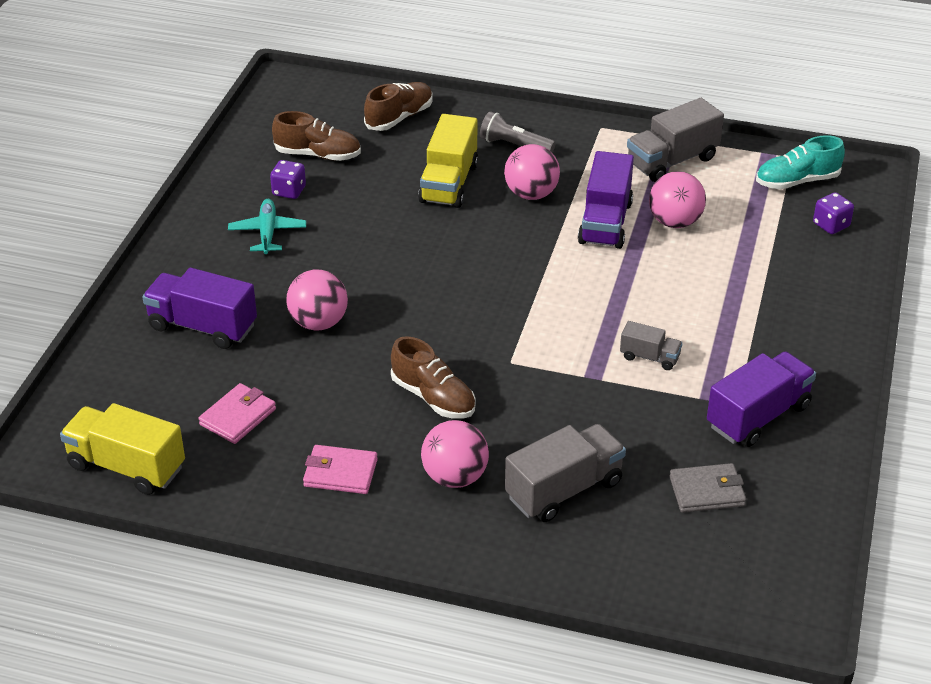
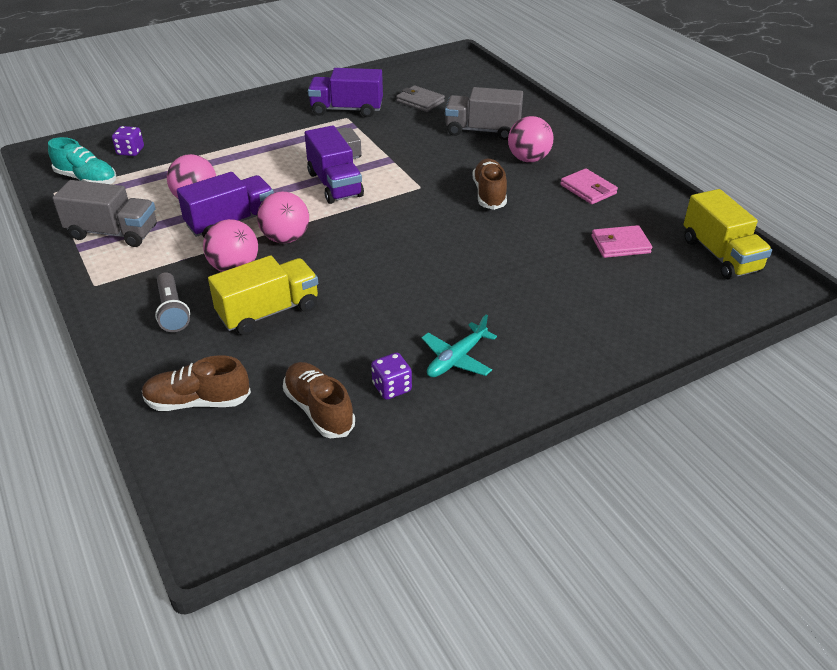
camera: 135 degrees left, 0 degrees up
(202, 326) = (588, 313): purple truck -> purple truck (335, 184)
(318, 323) = (503, 269): pink ball -> pink ball (286, 238)

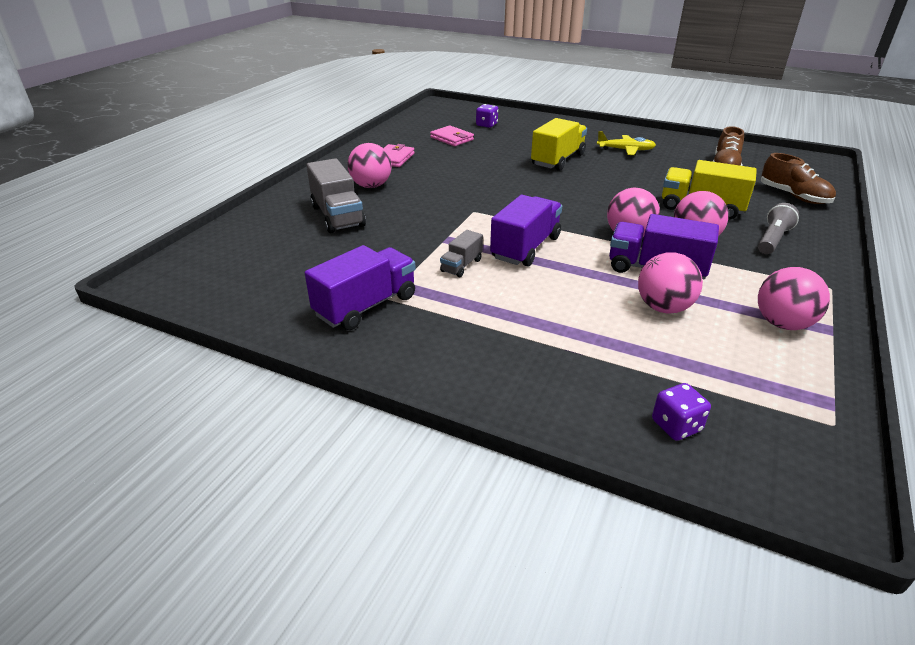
camera: 125 degrees left, 5 degrees down
(86, 179) = (773, 416): turquoise shoe -> none
(113, 233) = (782, 324): grey truck -> pink ball
(347, 109) = (366, 306): purple truck -> purple truck turned 105 degrees counterclockwise
(392, 387) = (675, 157): purple dice -> purple dice (486, 125)
(420, 101) = (298, 267): grey wallet -> none
(457, 359) = (625, 150): turquoise plane -> yellow plane
(489, 194) = (446, 185): brown shoe -> none
(720, 255) = (426, 118): yellow truck -> yellow truck (558, 160)

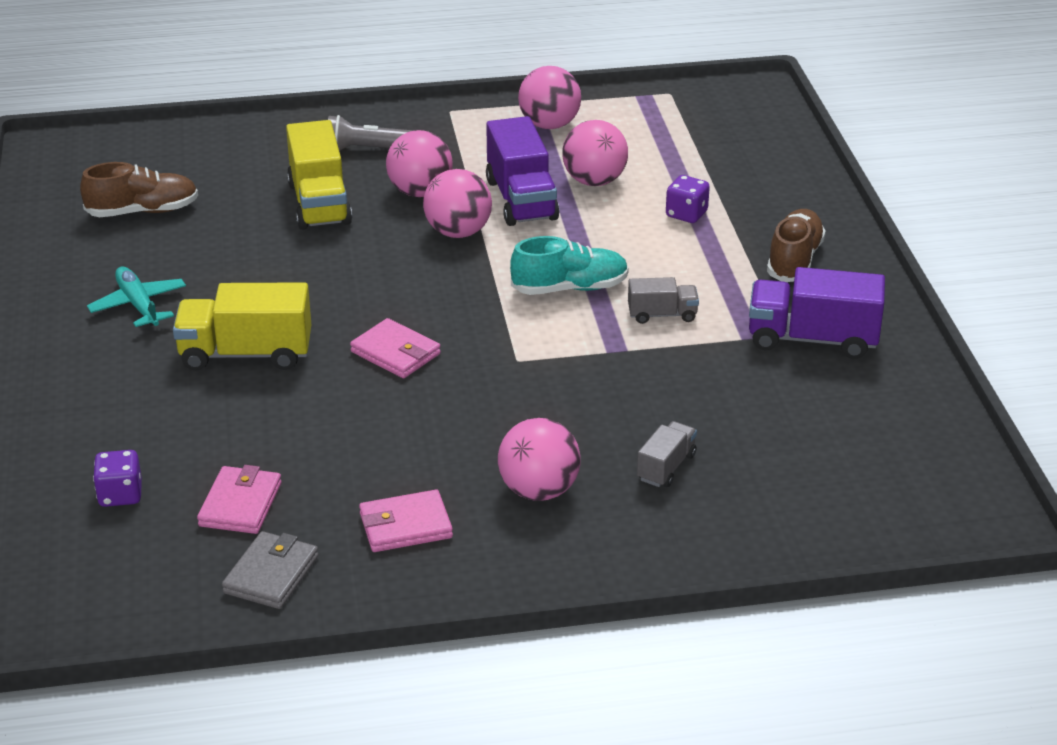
camera: 125 degrees left, 0 degrees up
(337, 216) = (666, 467): grey truck -> grey truck, size x0.54
(405, 135) = (271, 575): none -> grey wallet
(518, 187) = (395, 353): none -> pink wallet
(525, 248) = (569, 288): purple truck -> turquoise shoe
(625, 150) = (138, 305): yellow plane -> turquoise plane
(676, 426) = (754, 145): purple dice -> purple dice (686, 214)
(793, 196) = (214, 152): brown shoe -> brown shoe (794, 260)

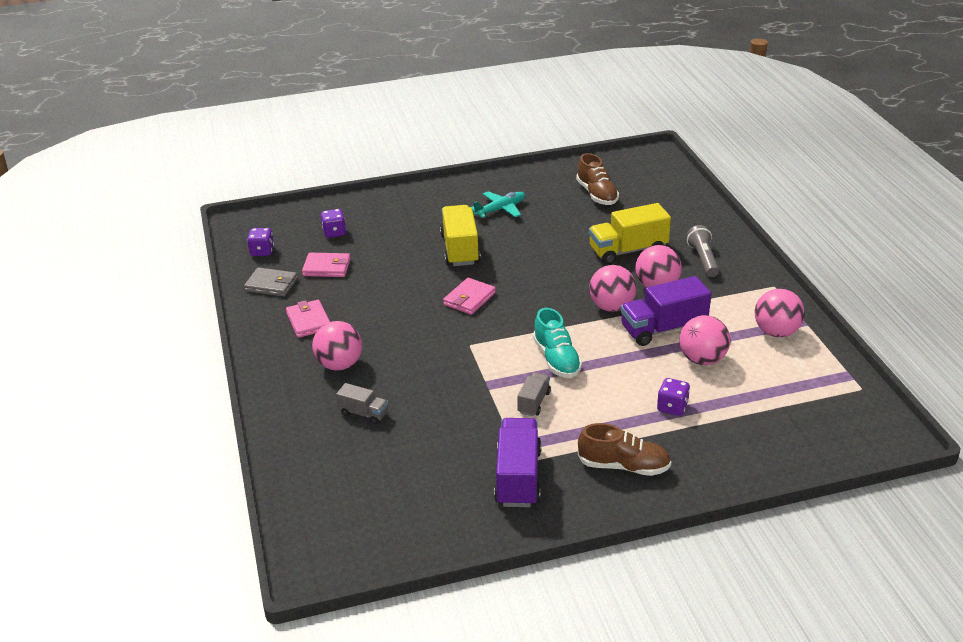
camera: 85 degrees right, 0 degrees up
(144, 591) = (262, 251): none -> purple dice
(662, 315) = (534, 402): grey truck -> grey truck turned 150 degrees counterclockwise

